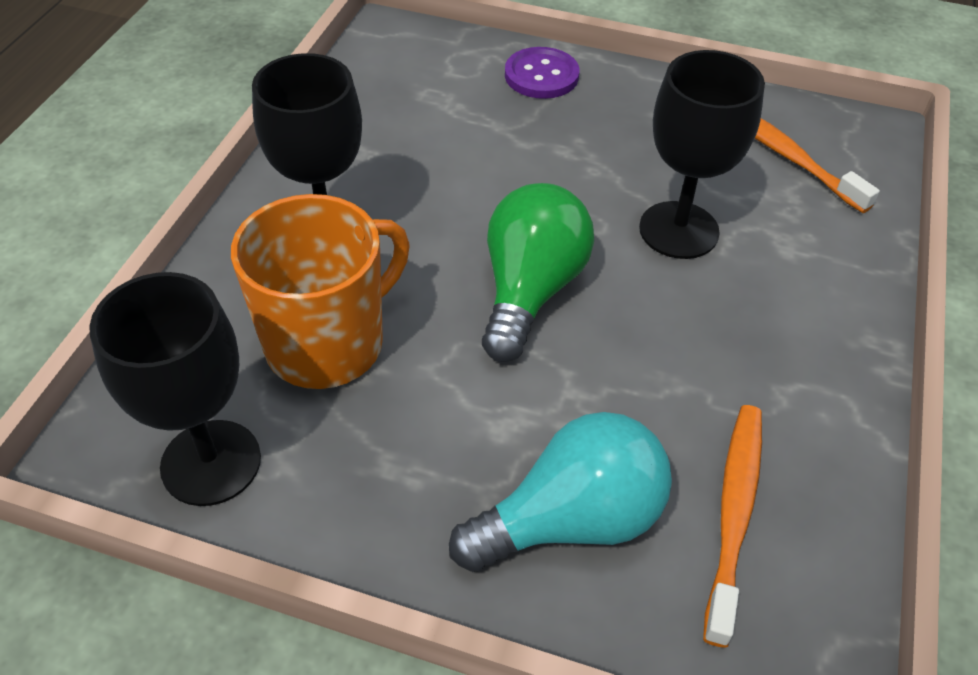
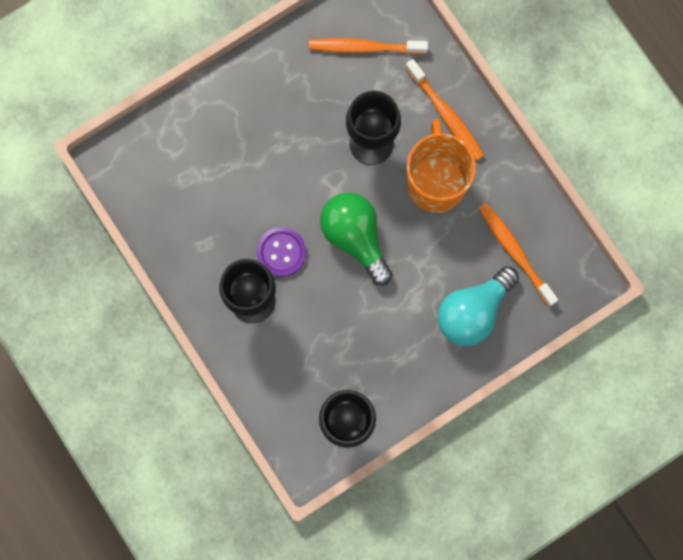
camera: 50 degrees left, 30 degrees up
(328, 343) = (319, 342): orange mug -> orange mug (436, 182)
(541, 75) = (214, 110): purple button -> purple button (281, 252)
(571, 520) = (473, 311): turquoise light bulb -> turquoise light bulb turned 150 degrees counterclockwise
(818, 283) = (446, 114): none -> orange toothbrush

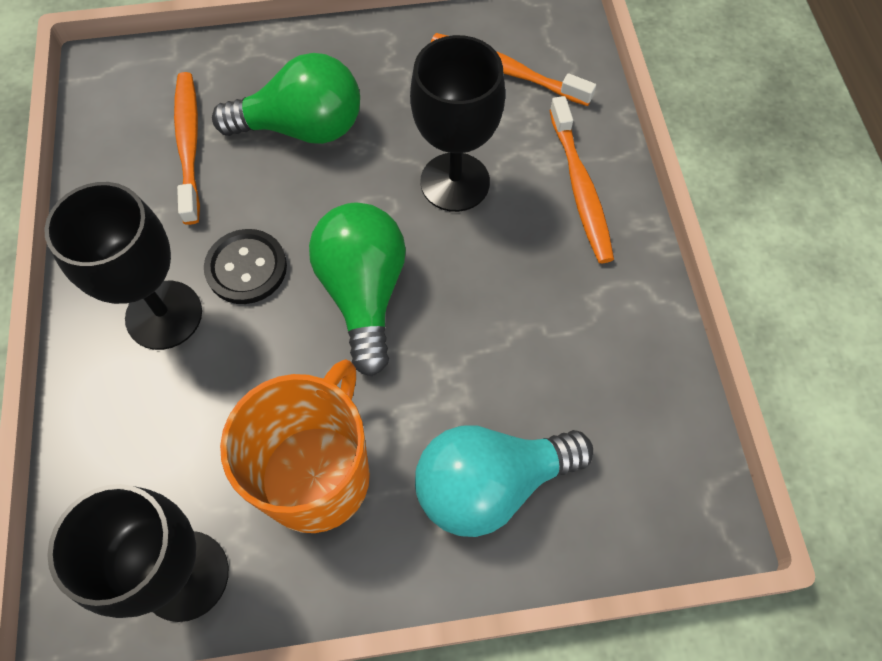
camera: 25 degrees right, 15 degrees down
(261, 146) = (302, 128): none -> green light bulb
(281, 252) = (246, 268): purple button -> black button
(436, 182) = (523, 268): orange mug -> orange mug (317, 475)
(515, 252) = (602, 421): orange toothbrush -> orange toothbrush (189, 145)

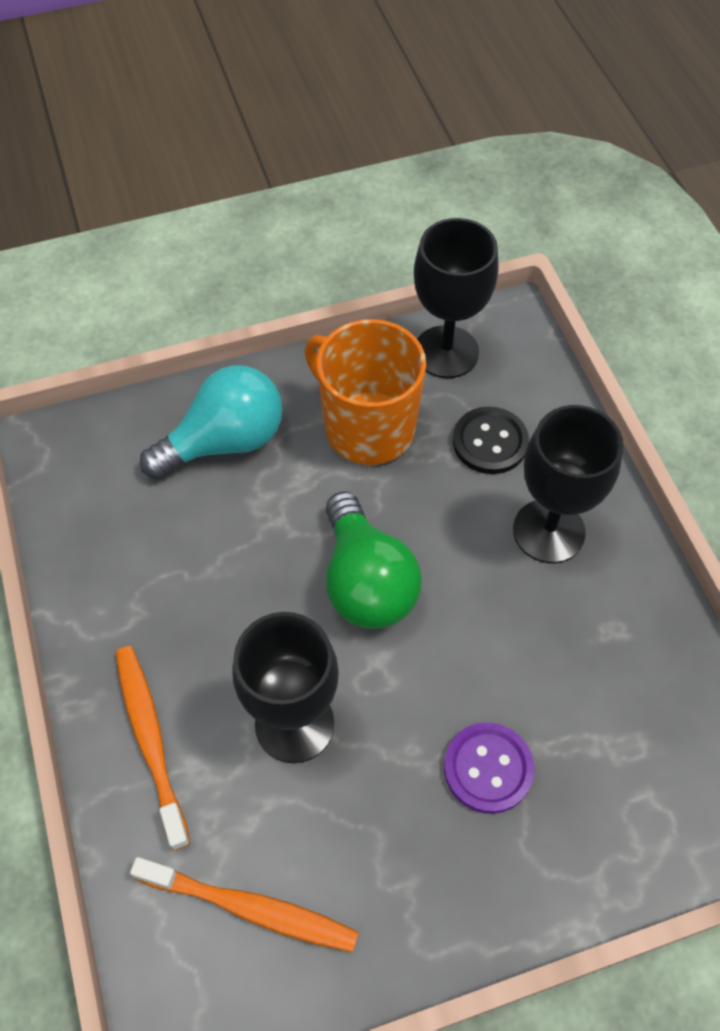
camera: 170 degrees right, 5 degrees down
(189, 145) = (610, 721): orange toothbrush -> none
(246, 268) = (489, 588): black button -> black button (490, 442)
(302, 128) = (488, 768): green light bulb -> purple button
(317, 475) = (367, 427): orange mug -> orange mug turned 120 degrees clockwise

